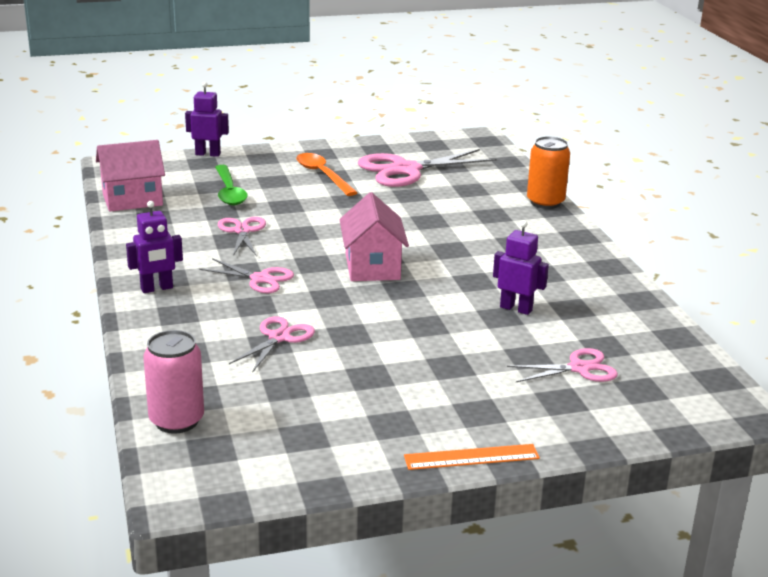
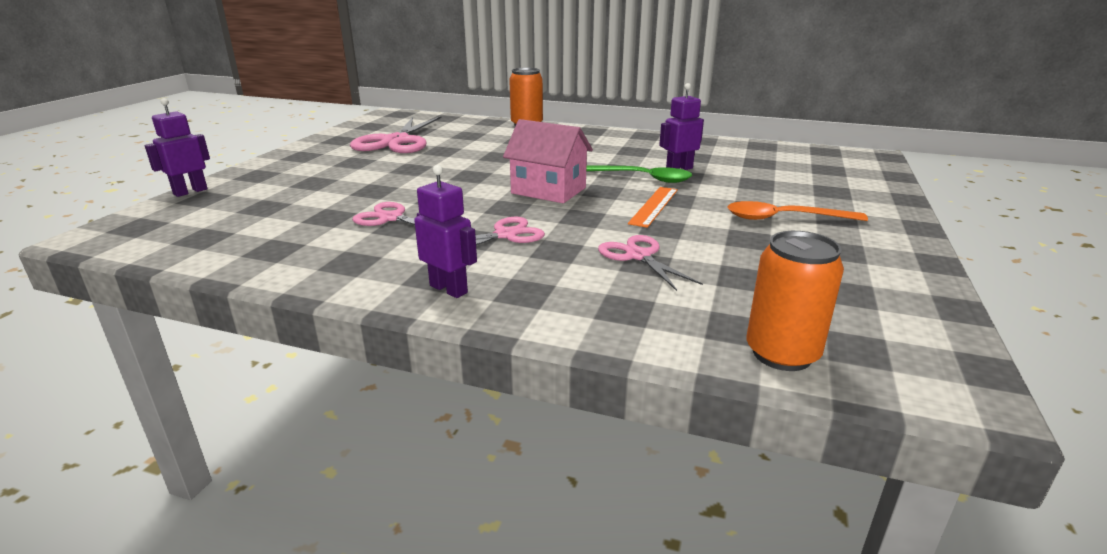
camera: 55 degrees left, 0 degrees up
(132, 200) = (205, 250): pink house -> none
(157, 288) = (449, 289): purple robot -> purple robot turned 60 degrees counterclockwise
(176, 421) = (782, 354): pink can -> orange can
(229, 192) = (295, 203): green spoon -> green spoon (641, 178)
(322, 175) = (344, 165): orange spoon -> orange spoon (784, 218)
(471, 457) = (911, 237): orange ruler -> orange ruler (654, 206)
(579, 368) = (787, 175): pink scissors -> none

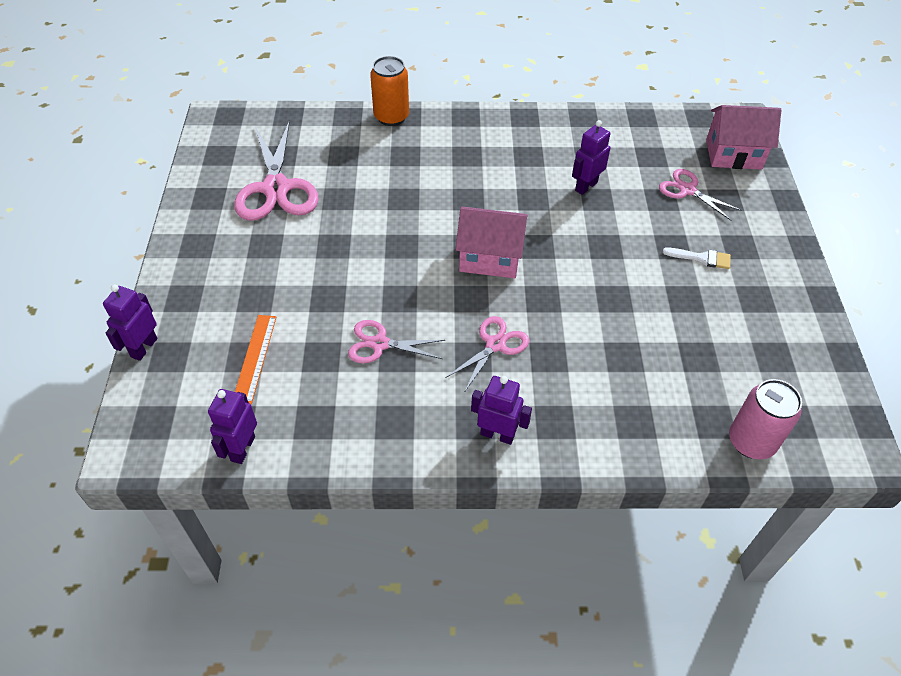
camera: 20 degrees left, 25 degrees up
(187, 253) = (242, 448): none -> purple robot
(638, 256) = (614, 348): pink scissors -> pink scissors (687, 190)
(641, 178) = (560, 213): green spoon -> none
(654, 206) = (593, 263): orange ruler -> orange ruler (255, 358)
(782, 354) = (751, 441): orange can -> pink can
(784, 218) = (702, 258): orange spoon -> white brush
(853, 170) = (733, 154): none -> pink house

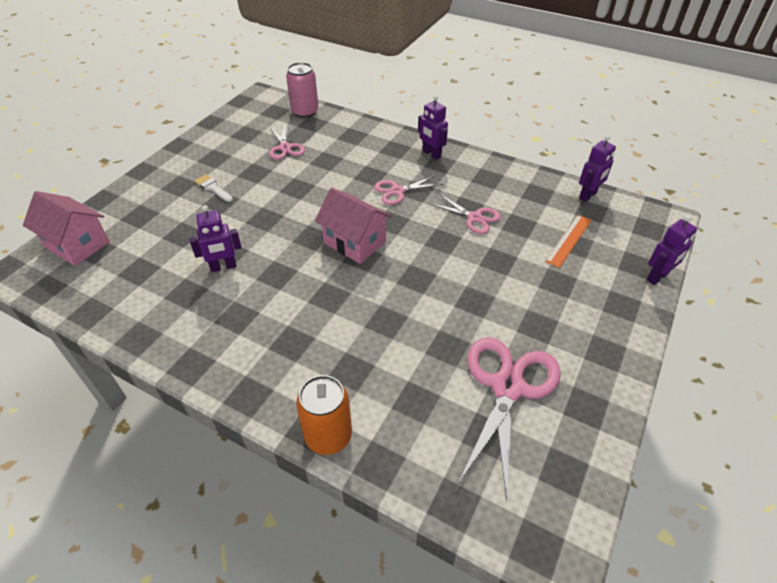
camera: 150 degrees left, 5 degrees down
(687, 190) = (154, 232): pink scissors -> pink scissors (285, 148)

